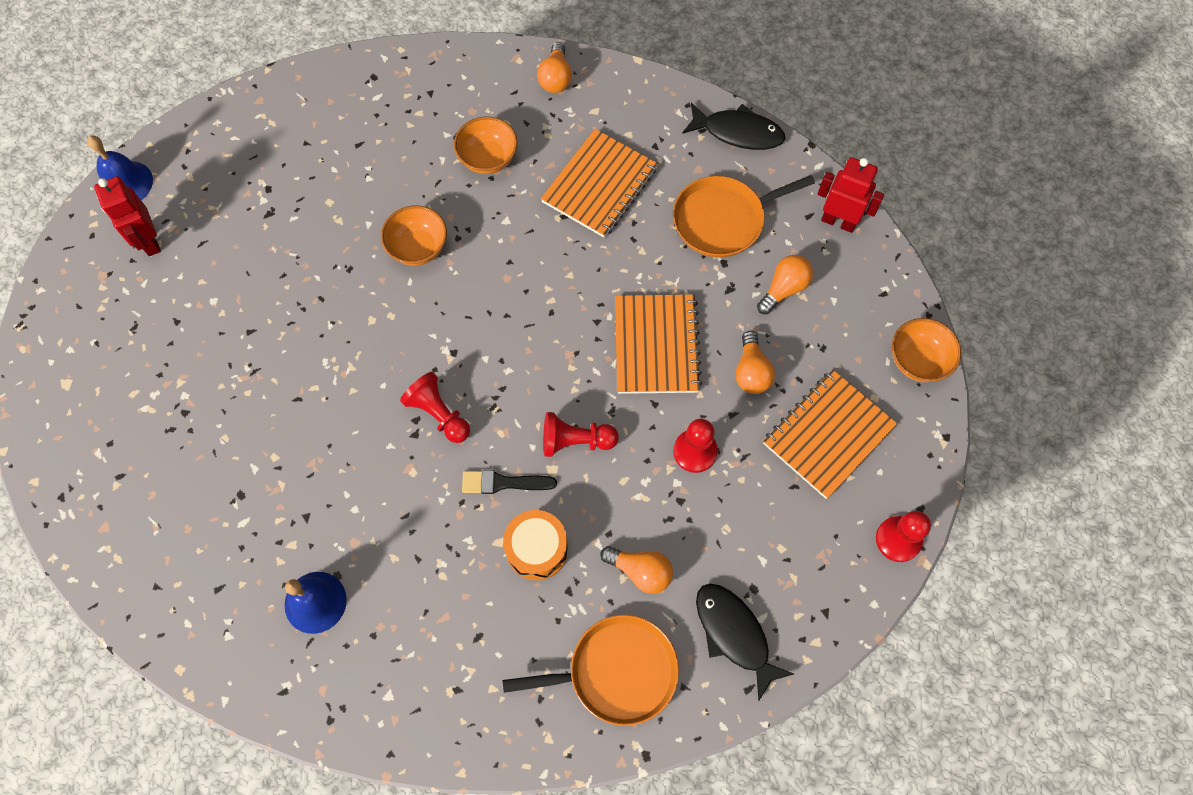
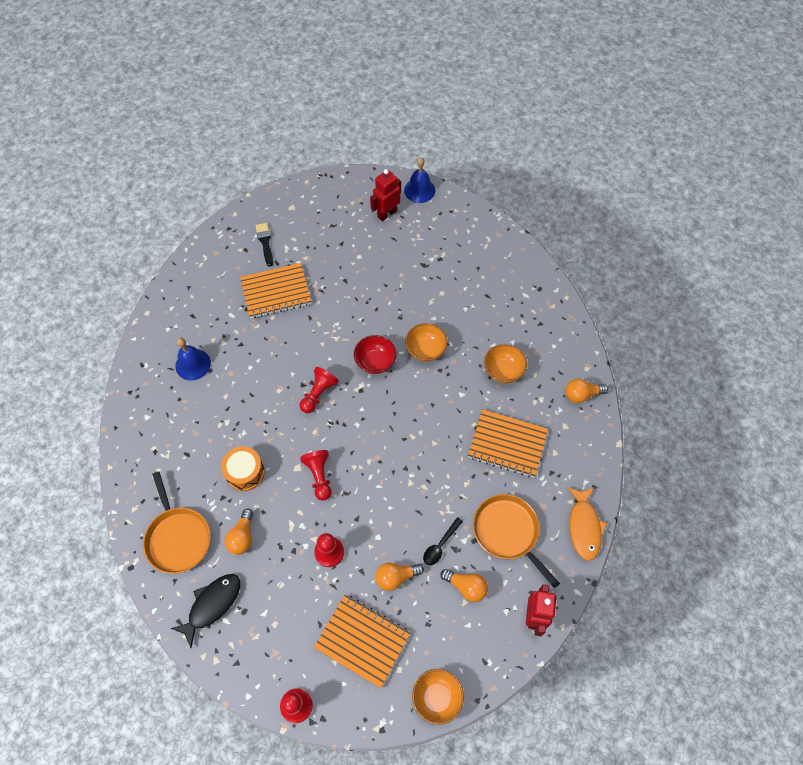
camera: 75 degrees right, 5 degrees down
(413, 321) = (375, 362): none -> red bowl
(503, 483) = (283, 442): black brush -> black brush (265, 242)
(656, 345) = (398, 510): orange notebook -> orange notebook (276, 292)
(720, 305) = (440, 545): none -> black spoon
(738, 132) = (584, 527): black fish -> orange fish

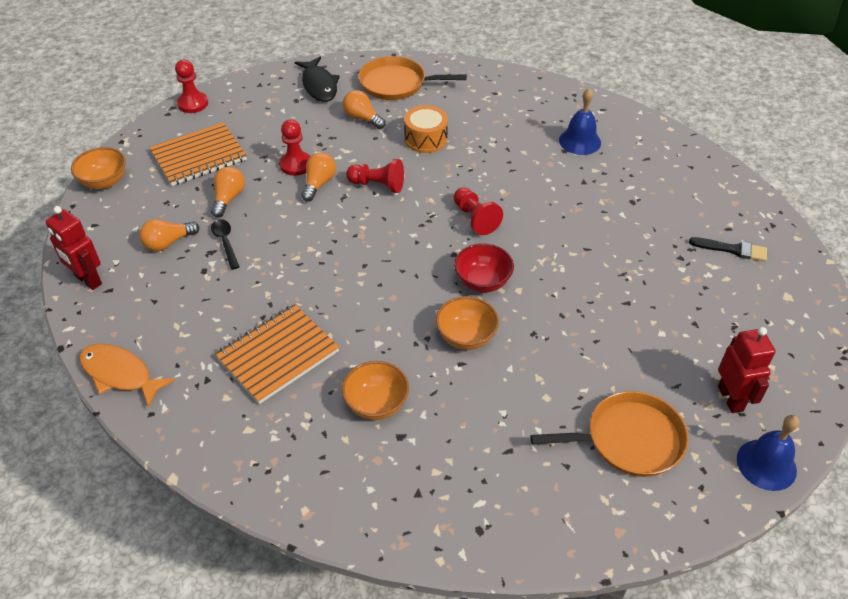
camera: 120 degrees right, 15 degrees down
(276, 292) = (643, 233): orange notebook -> none
(508, 532) = (183, 302): orange pan -> orange pan (629, 439)
(581, 395) = (272, 477): orange light bulb -> orange light bulb (319, 184)

